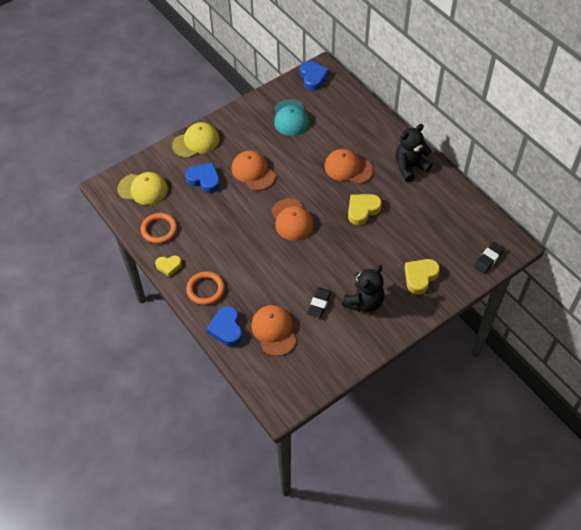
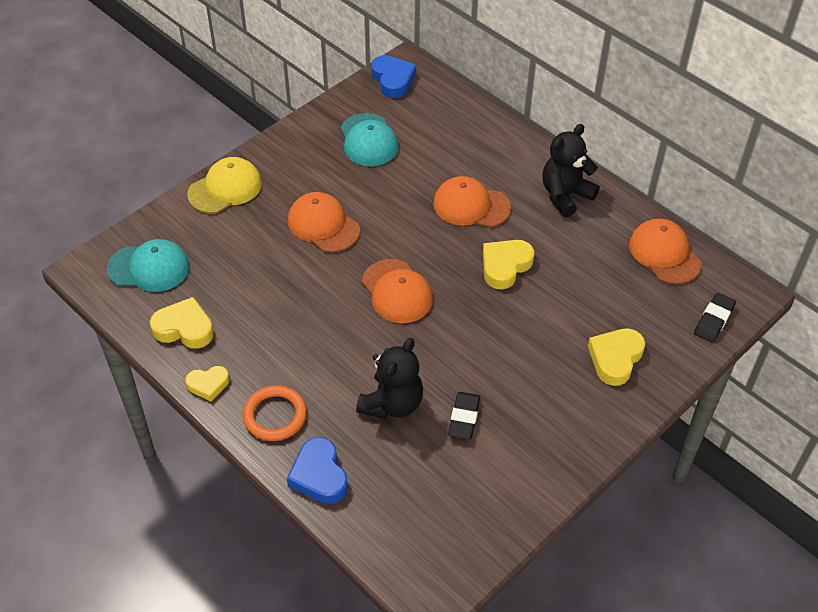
camera: 10 degrees left, 5 degrees down
(143, 189) = (149, 268): yellow cap -> turquoise cap
(159, 230) = (184, 328): orange ring -> yellow heart
(204, 180) = (247, 244): blue heart -> none
(274, 331) = (398, 470): orange cap -> orange cap (664, 254)
(364, 302) = (535, 407): black teddy bear -> black teddy bear (392, 403)

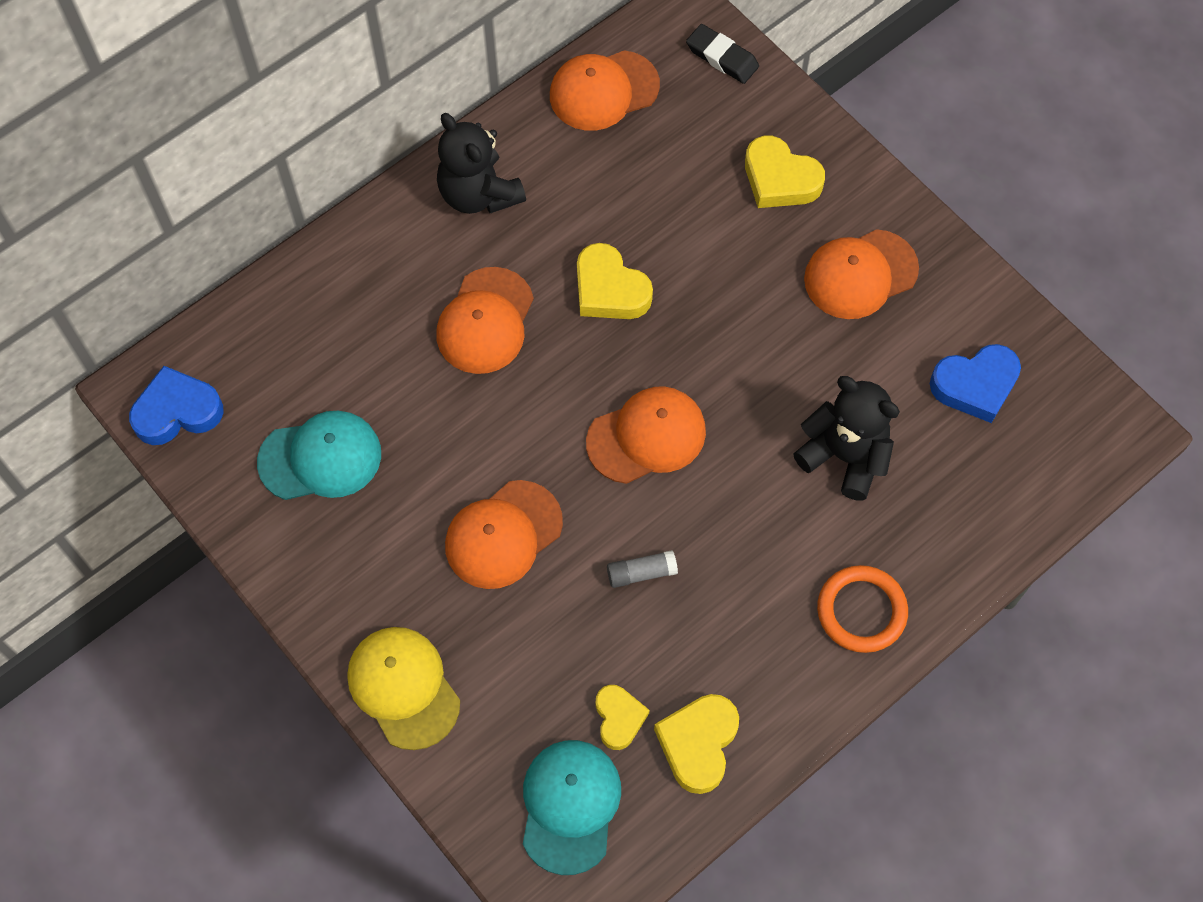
camera: 85 degrees left, 15 degrees up
(208, 385) = (805, 705): yellow heart -> yellow heart (619, 718)
(300, 294) = (641, 573): none -> grey glue stick
(319, 475) = (958, 554): blue heart -> blue heart (975, 385)
(464, 418) = (869, 369): black eraser -> none
(543, 411) = (860, 274): none -> orange cap

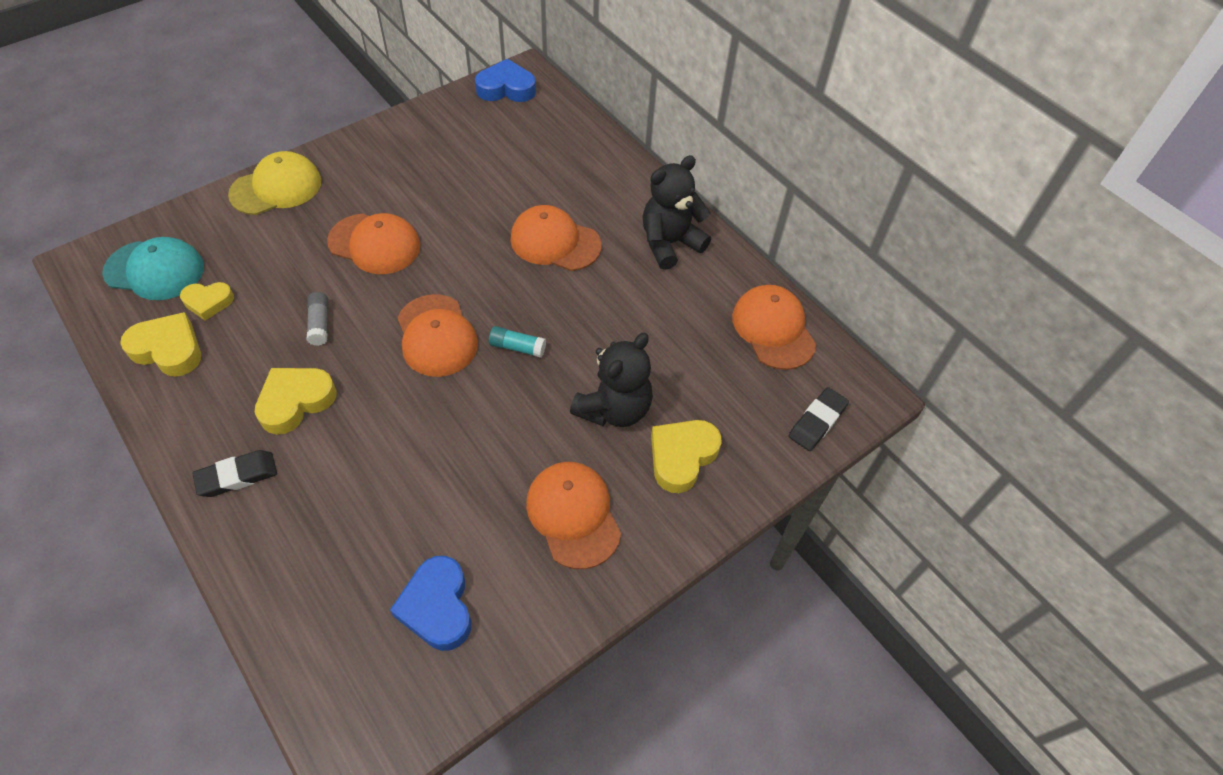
camera: 90 degrees right, 10 degrees down
(177, 411) = (506, 88): blue heart -> blue heart turned 75 degrees counterclockwise
(320, 458) = (458, 152): turquoise cap -> none
(503, 535) = (374, 244): orange cap -> orange cap turned 150 degrees clockwise
(609, 289) = (575, 320): yellow heart -> yellow heart (295, 402)
(655, 347) = (517, 347): none -> turquoise glue stick
(844, 456) = (387, 479): black teddy bear -> black teddy bear (614, 408)
(861, 611) = (237, 476): orange ring -> black eraser

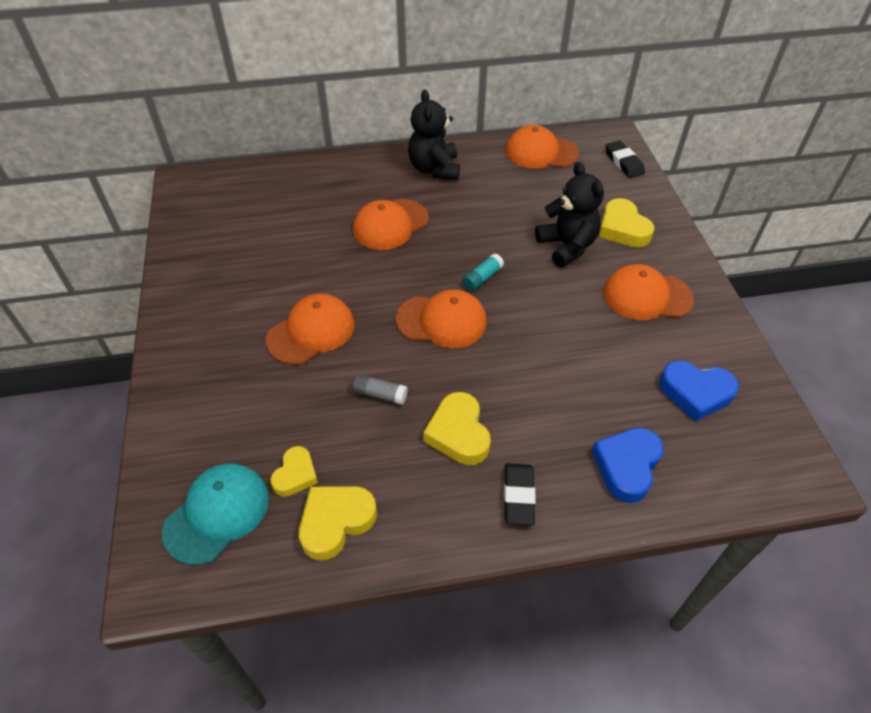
camera: 60 degrees left, 5 degrees down
(276, 188) = (180, 385): yellow cap -> none
(506, 88) = (192, 196): blue heart -> blue heart (627, 466)

